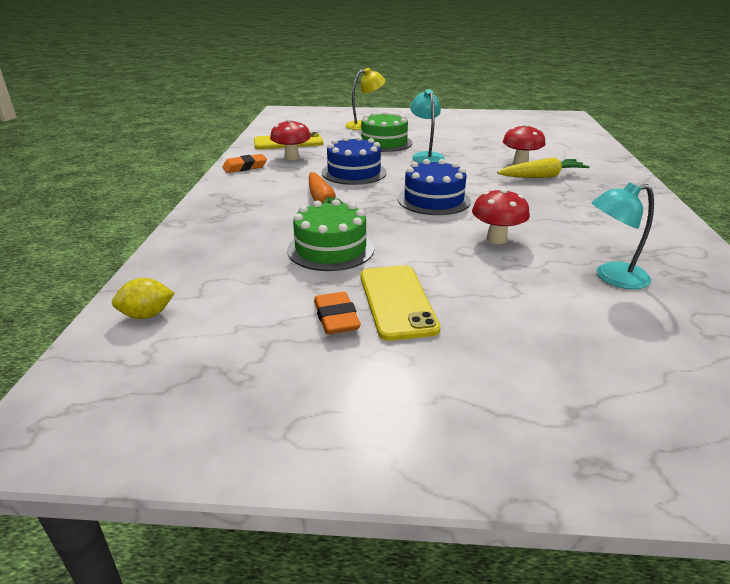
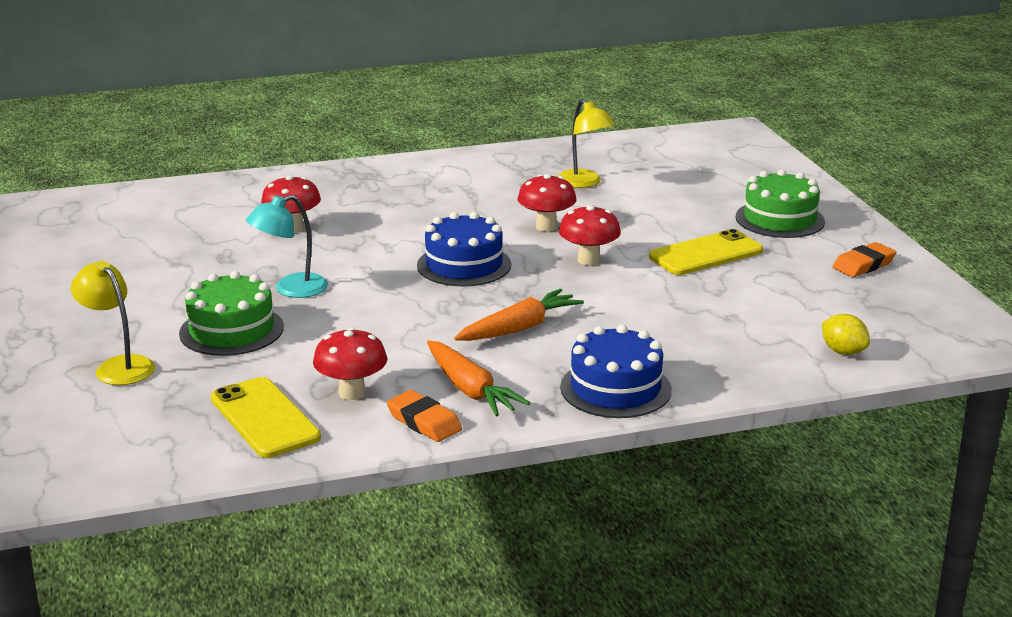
camera: 110 degrees left, 5 degrees down
(263, 180) = (470, 390): none -> orange carrot
(331, 249) = (641, 298): green cake -> green cake (779, 219)
(336, 318) = (755, 272): orange eraser -> orange eraser (863, 265)
(354, 172) = (396, 328): blue cake -> blue cake (615, 388)
(416, 243) = (588, 260): none -> red mushroom
(542, 176) = (341, 214): yellow carrot -> none
(612, 277) = (584, 183): turquoise lamp -> yellow lamp

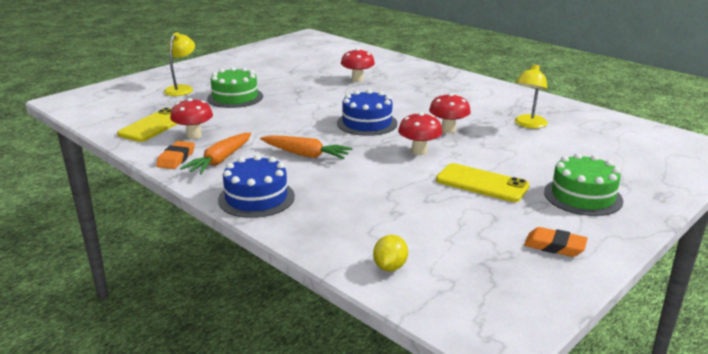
camera: 60 degrees right, 0 degrees up
(290, 289) = (290, 96): turquoise lamp -> none

